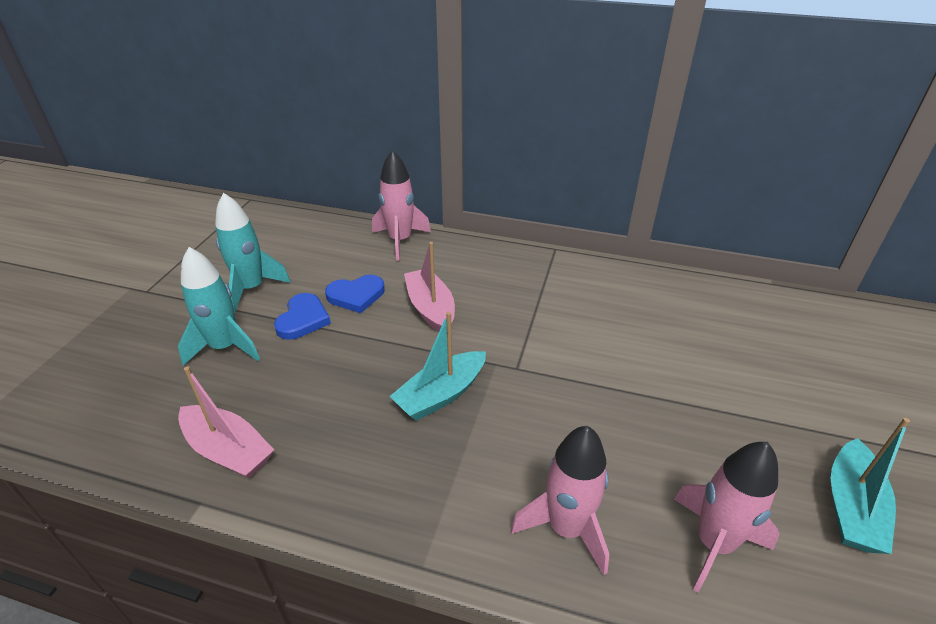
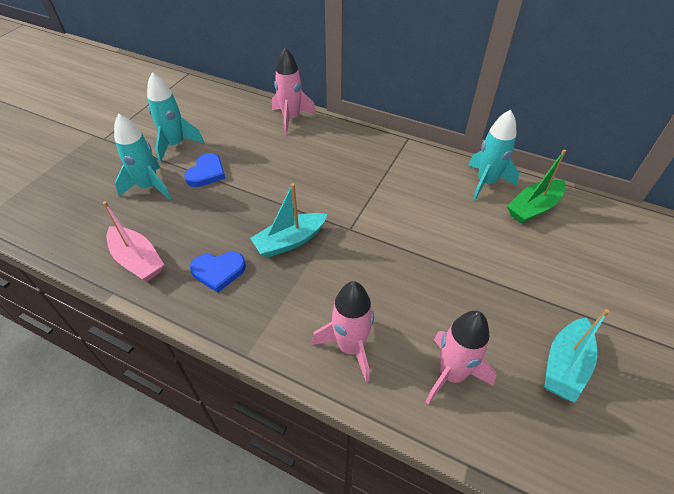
camera: 10 degrees right, 10 degrees up
(356, 295) = (248, 159): blue heart -> blue heart (218, 271)
(431, 309) = (299, 176): pink boat -> none
(668, 291) = (486, 183): none -> turquoise rocket
(735, 313) = (533, 208): none -> green boat

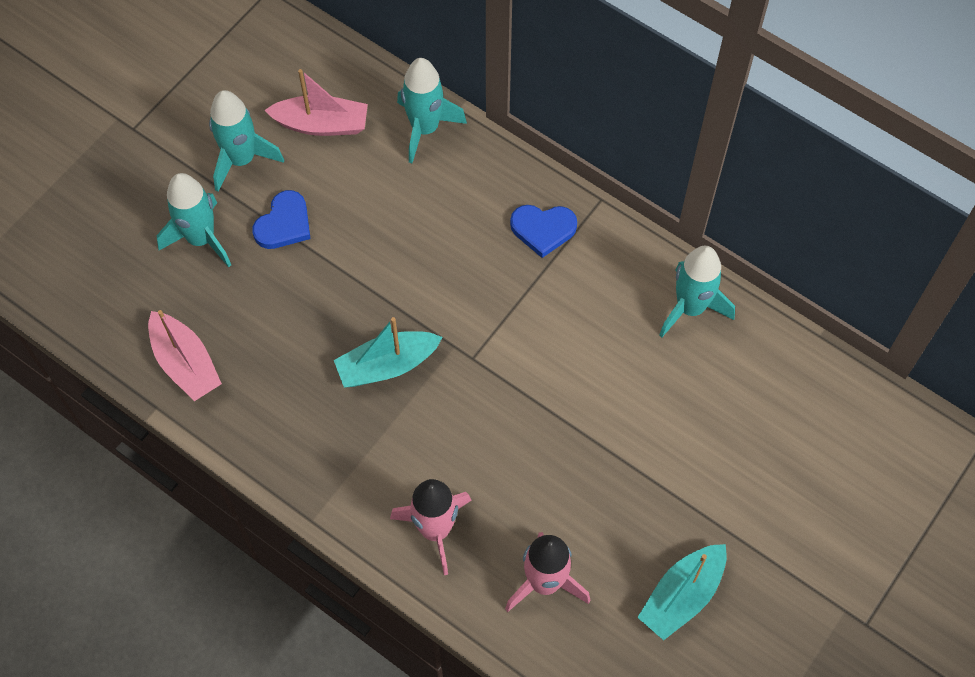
camera: 10 degrees right, 15 degrees up
(218, 271) = (288, 397): blue heart -> blue heart (543, 229)
(226, 124) = (321, 124): none -> pink boat
(291, 119) = (425, 128): pink rocket -> turquoise rocket
(533, 208) = (742, 364): green boat -> none

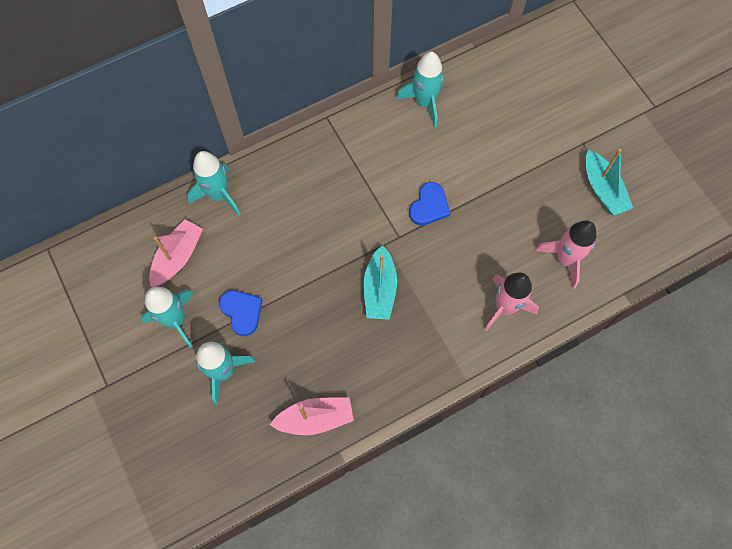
camera: 65 degrees left, 5 degrees up
(543, 229) = (330, 158): blue heart -> blue heart (429, 206)

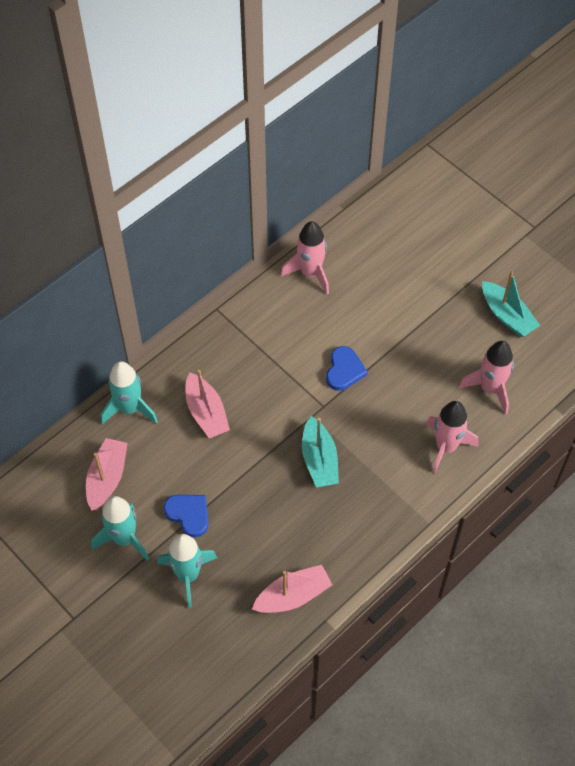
camera: 15 degrees left, 10 degrees down
(287, 216) = (206, 412): none -> pink boat
(424, 102) = (310, 273): turquoise rocket -> pink rocket

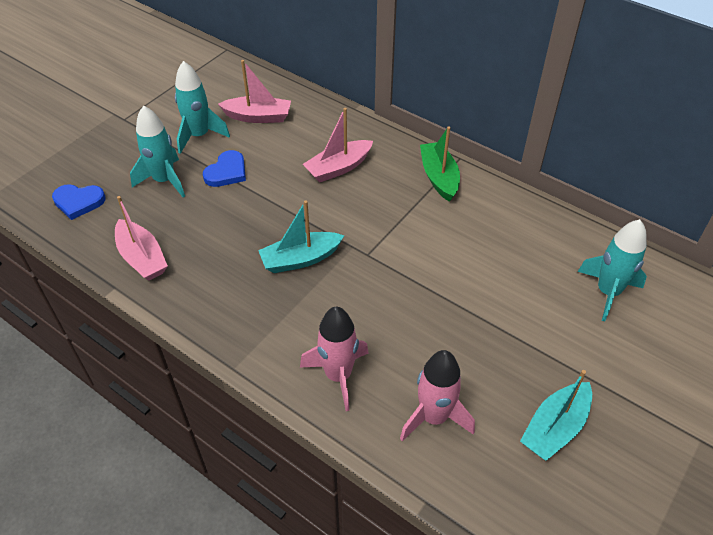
camera: 80 degrees right, 10 degrees down
(130, 408) = (331, 119): turquoise rocket -> turquoise rocket (608, 292)
(239, 331) = (439, 177): none -> green boat
(310, 273) = (534, 222): pink rocket -> none
(344, 370) = (417, 267): blue heart -> blue heart (78, 202)

